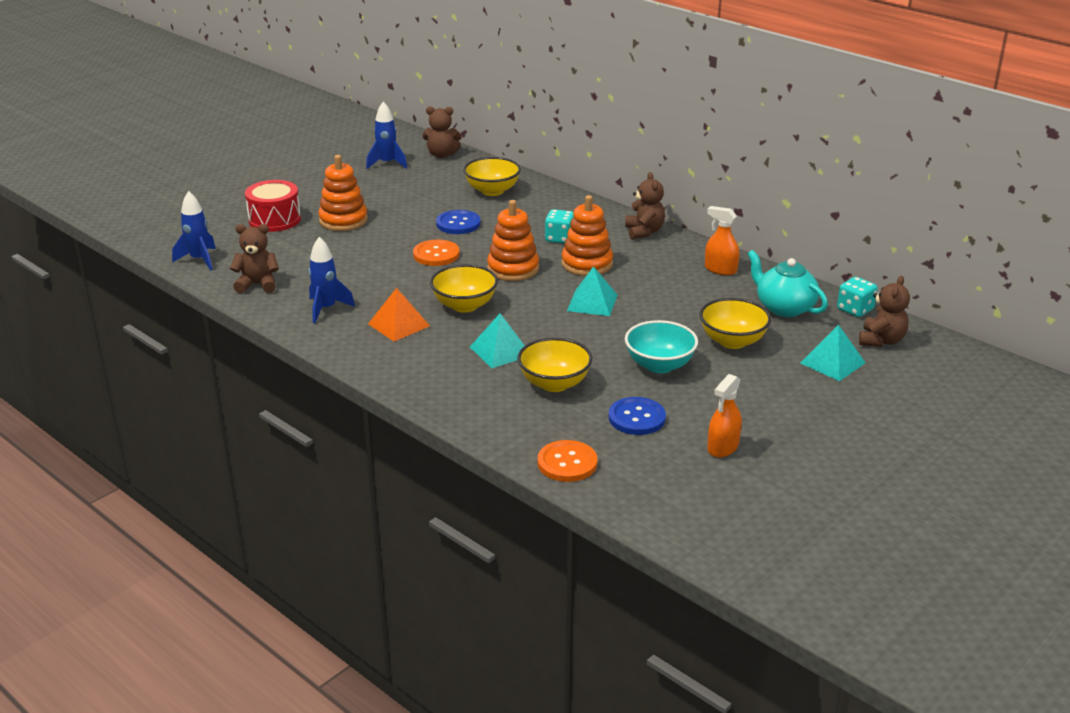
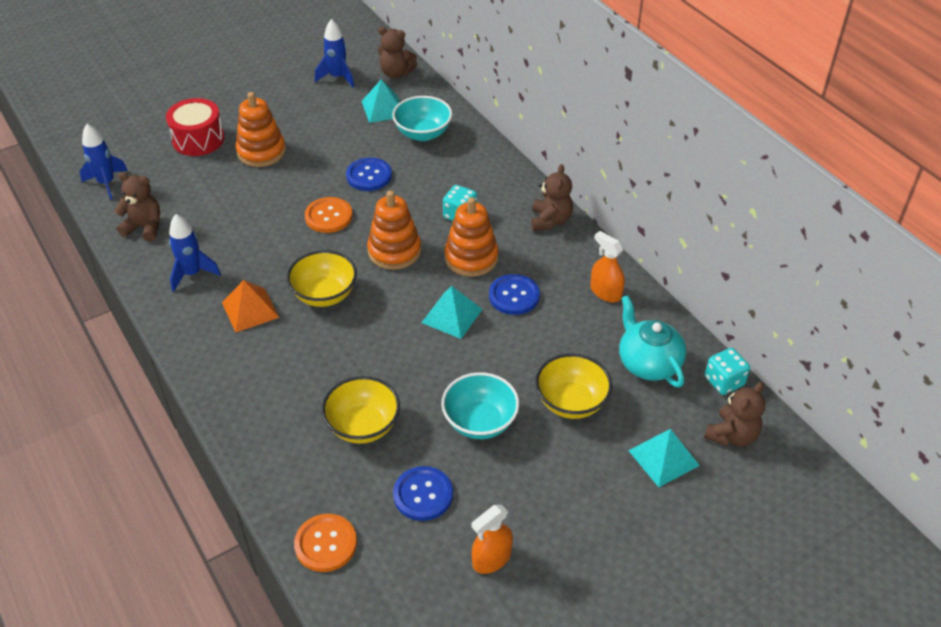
camera: 15 degrees right, 15 degrees up
(492, 191) = (423, 134): yellow bowl -> turquoise bowl
(500, 351) = (331, 367): turquoise pyramid -> turquoise pyramid (383, 108)
(640, 282) = (514, 296): none -> blue button

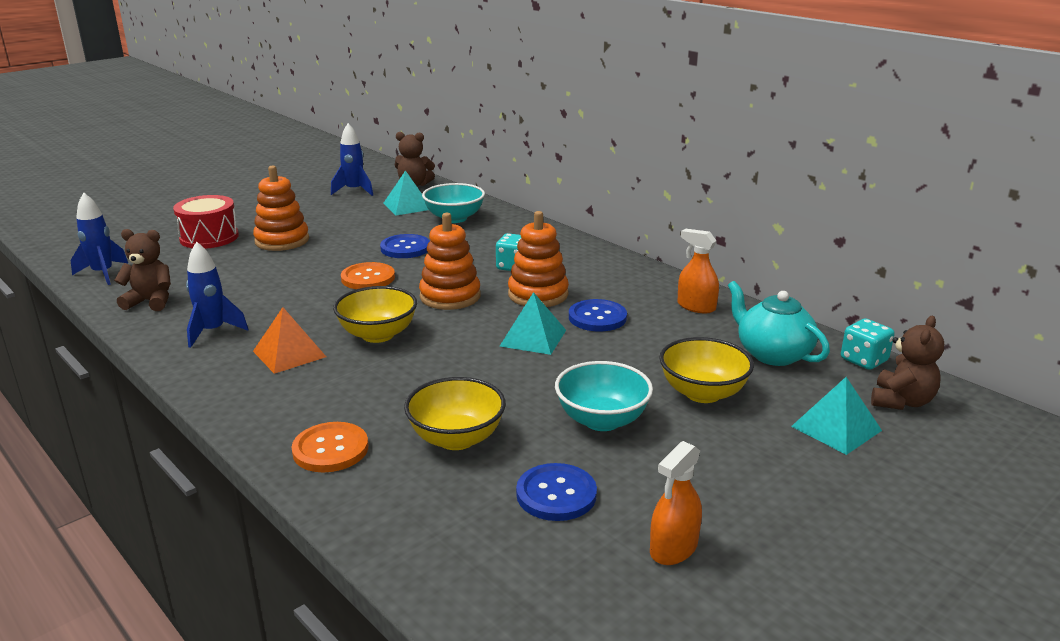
camera: 10 degrees left, 20 degrees down
(326, 544) = (439, 561): orange button -> orange button (330, 449)
(550, 221) = (612, 263): brown teddy bear -> none

